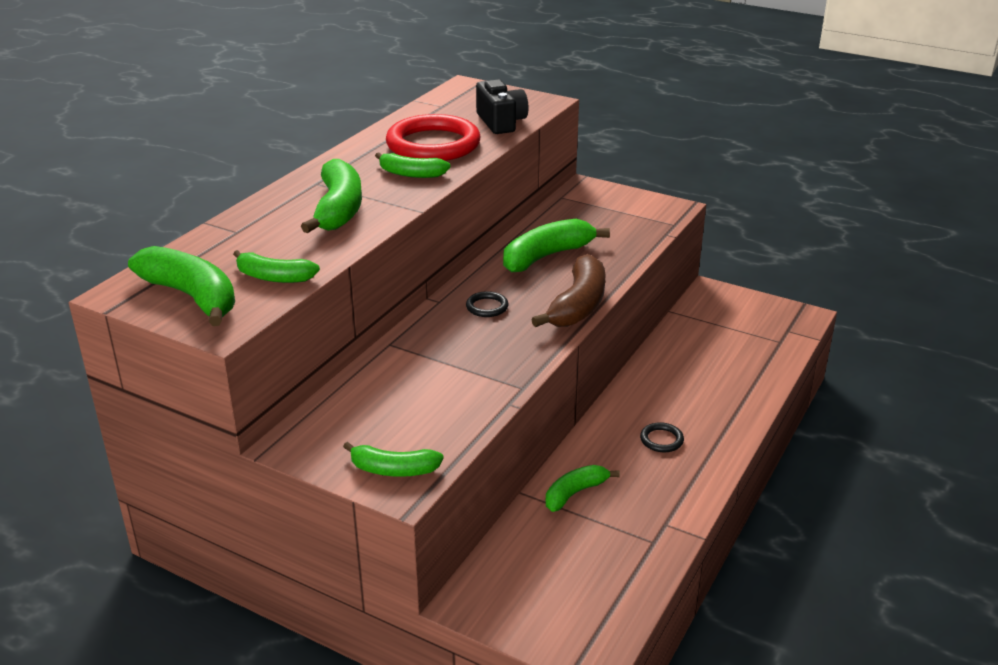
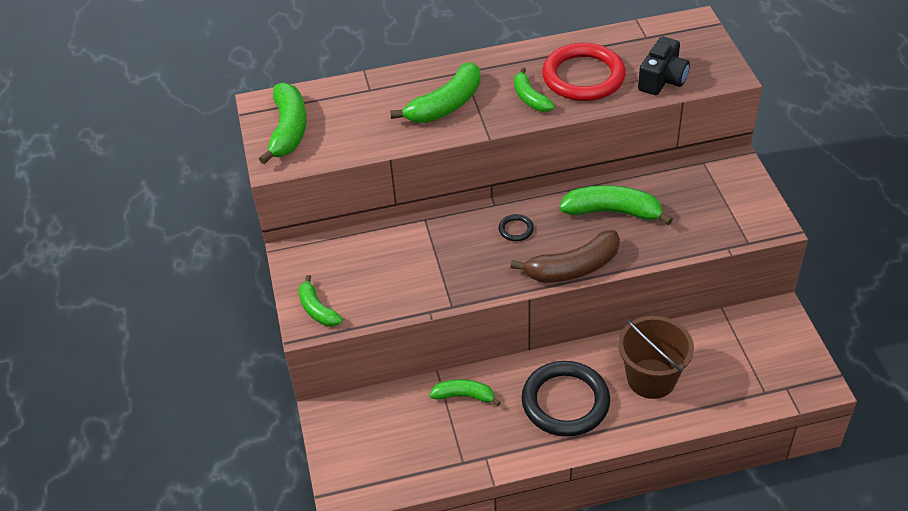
camera: 50 degrees right, 15 degrees up
(274, 277) = (342, 142): green banana -> none
(661, 440) = (565, 402): black ring -> black ring, size x2.41
(696, 382) = (651, 378): none -> brown bucket

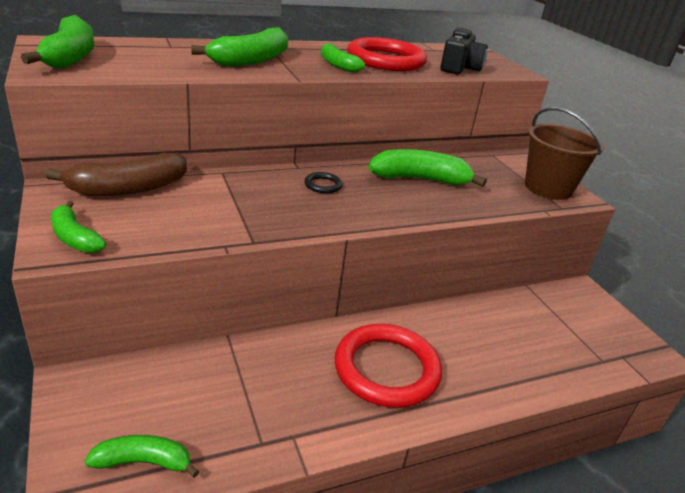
camera: 15 degrees left, 15 degrees down
(464, 396) = (262, 362): green banana -> green banana (144, 462)
(565, 402) = (386, 369): black ring -> red ring
(572, 268) = (391, 216): brown banana -> brown banana (128, 189)
(651, 378) = (478, 346): brown bucket -> brown bucket (548, 188)

